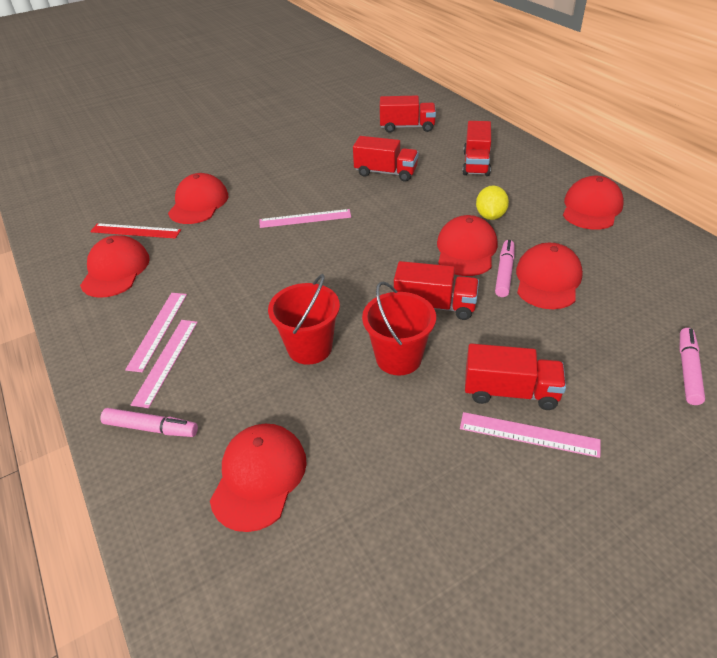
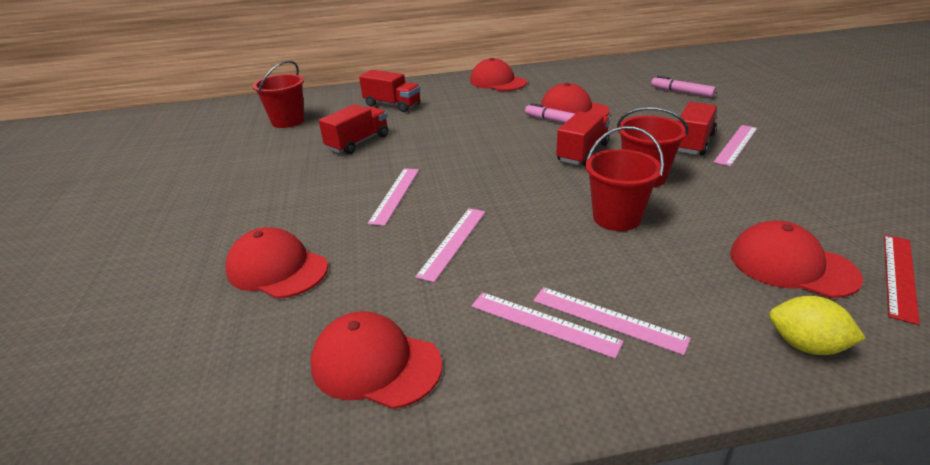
camera: 70 degrees left, 10 degrees down
(135, 231) = (285, 337): red ruler -> red ruler (899, 276)
(151, 428) = (724, 338): pink marker -> none
(246, 265) = (453, 242): none -> pink ruler
(407, 127) = (288, 121): red truck -> red bucket
(466, 250) = (515, 129): red cap -> none
(490, 216) = (476, 113): yellow lemon -> yellow lemon (805, 345)

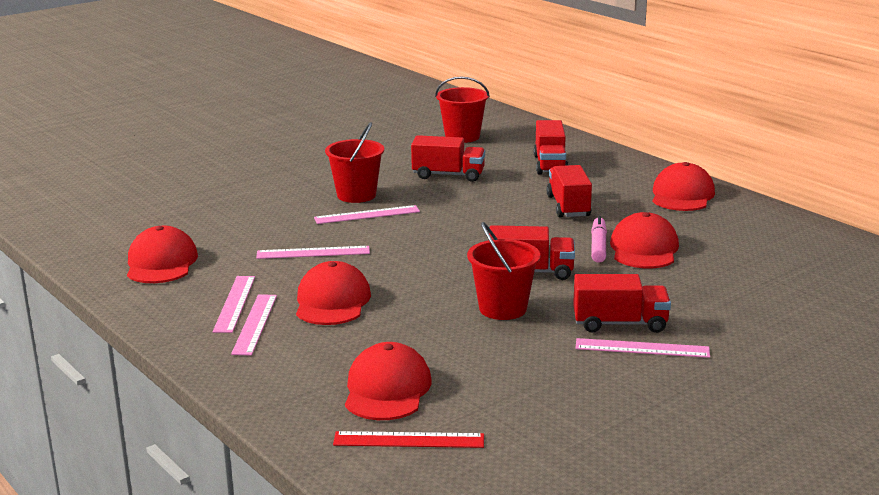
camera: 60 degrees right, 10 degrees down
(277, 269) = (235, 207): red cap -> red cap (332, 301)
(476, 115) = (568, 206): none -> red truck
(616, 218) = (407, 307): red bucket -> red bucket (356, 195)
(681, 92) = (787, 301): pink marker -> none
(805, 345) = (272, 398): yellow lemon -> none

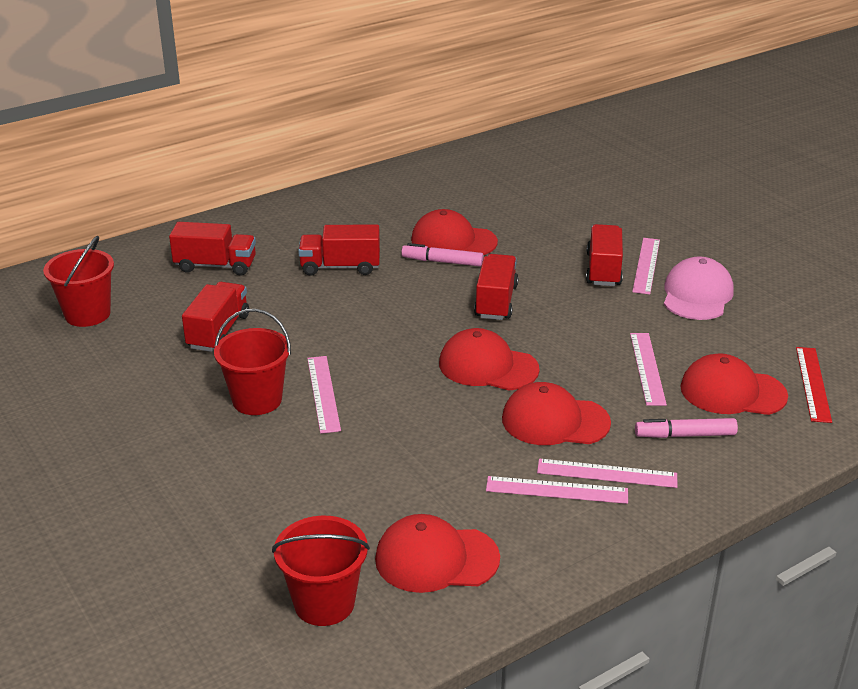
camera: 85 degrees left, 10 degrees up
(311, 361) = (685, 435): none -> pink marker
(313, 252) = (426, 434): pink ruler -> pink ruler (647, 368)
(502, 308) = (573, 322): red bucket -> red bucket (324, 603)
(585, 377) = (697, 295): none -> pink cap
(682, 195) = (331, 207): red cap -> red cap (488, 366)

